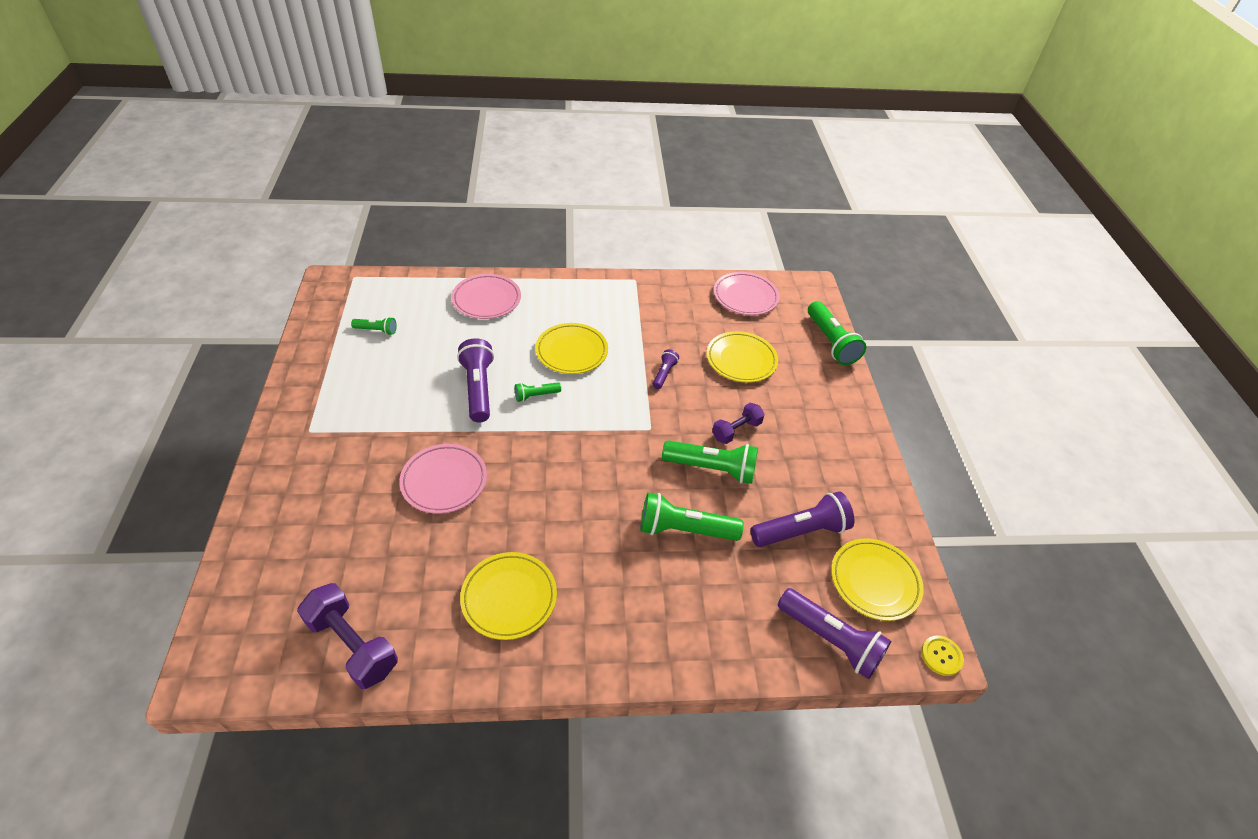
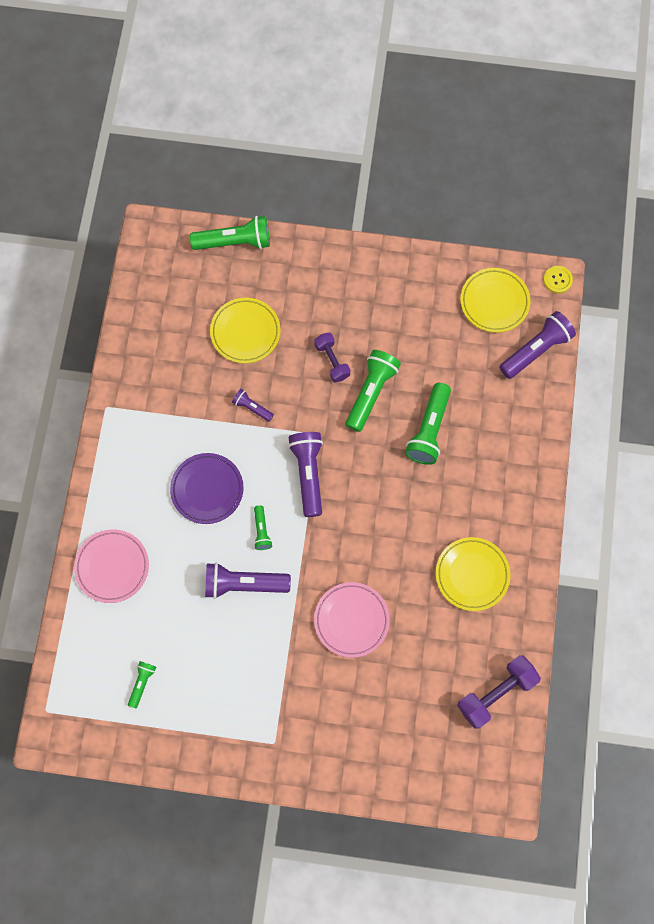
camera: 75 degrees left, 25 degrees up
(571, 352) = (207, 489): yellow plate -> purple plate
(745, 297) = (154, 302): pink plate -> none
(801, 531) = (443, 340): purple flashlight -> purple flashlight (308, 474)

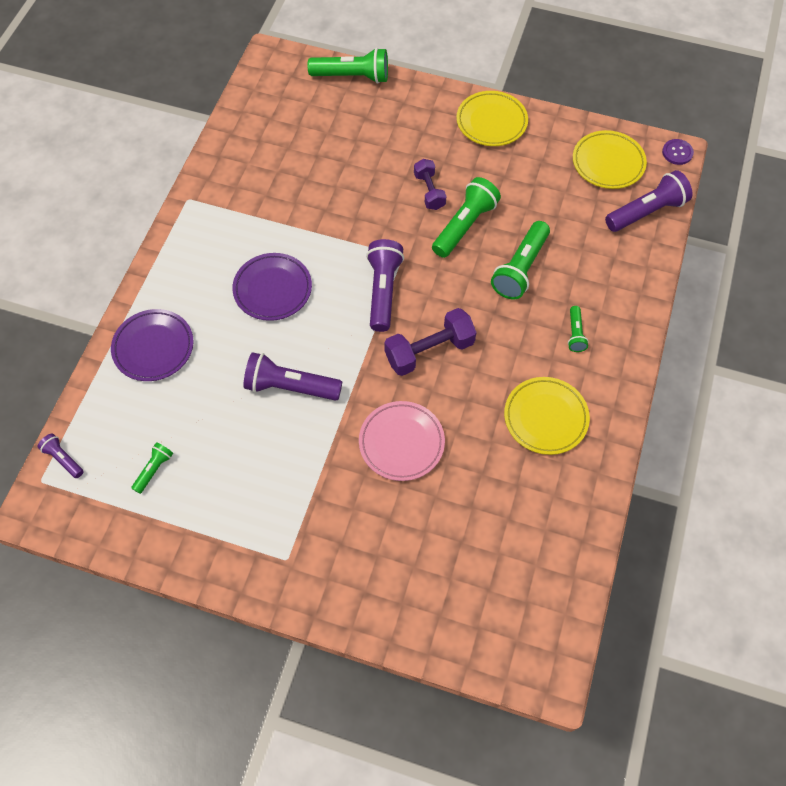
camera: 10 degrees right, 10 degrees down
(112, 567) = (153, 347): pink plate -> purple plate
(245, 332) = (345, 154): yellow plate -> yellow plate (491, 122)
(252, 408) = (337, 221): purple flashlight -> purple flashlight (63, 459)
(262, 531) = (321, 337): green flashlight -> green flashlight (575, 334)
(496, 693) = (555, 548): purple dumbbell -> purple dumbbell (429, 351)
(557, 280) = (677, 153): yellow button -> purple button

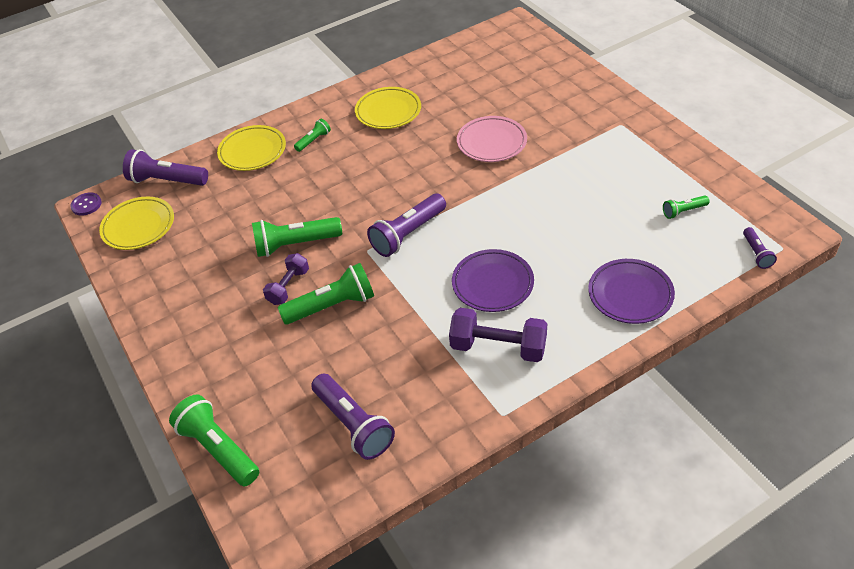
camera: 135 degrees left, 15 degrees down
(290, 387) = (539, 210): purple flashlight -> purple flashlight (354, 424)
(429, 351) = (418, 180): purple dumbbell -> purple dumbbell (498, 347)
(491, 122) = (167, 314): yellow plate -> yellow plate (252, 151)
(520, 269) = (296, 194): green flashlight -> green flashlight (332, 305)

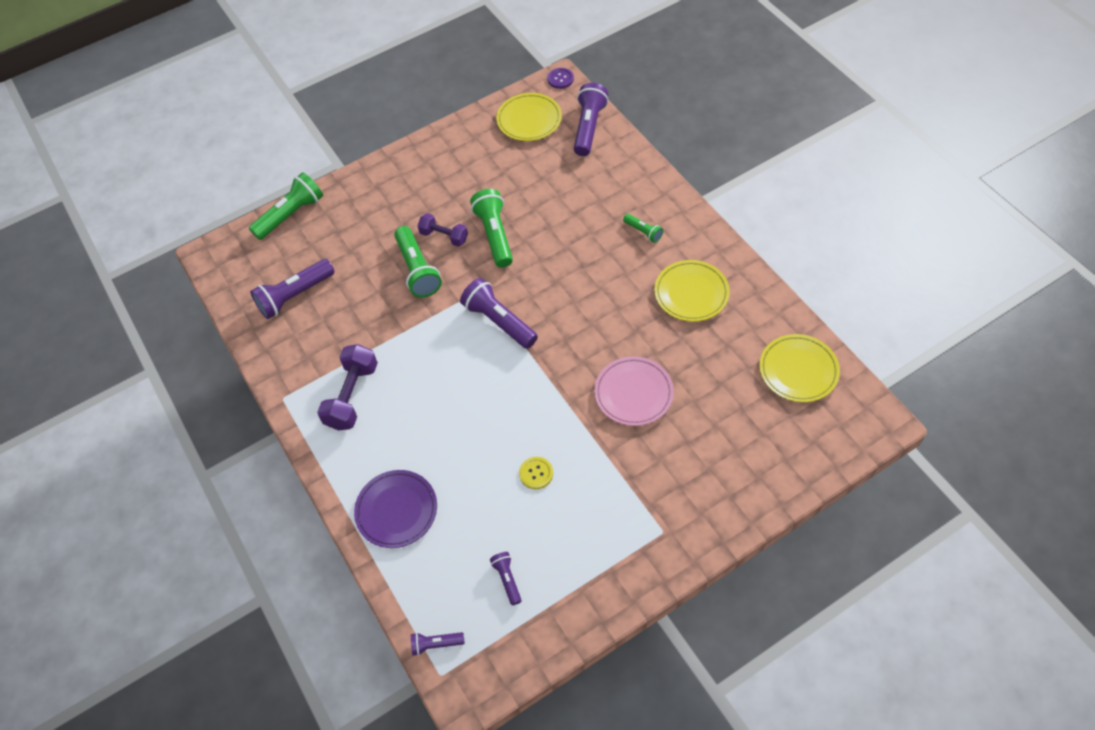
camera: 90 degrees right, 10 degrees up
(252, 151) = (628, 184): yellow plate -> yellow plate (798, 370)
(492, 284) = (426, 392): purple plate -> none
(577, 199) = (536, 473): none -> yellow button
(683, 211) = (507, 579): green flashlight -> purple flashlight

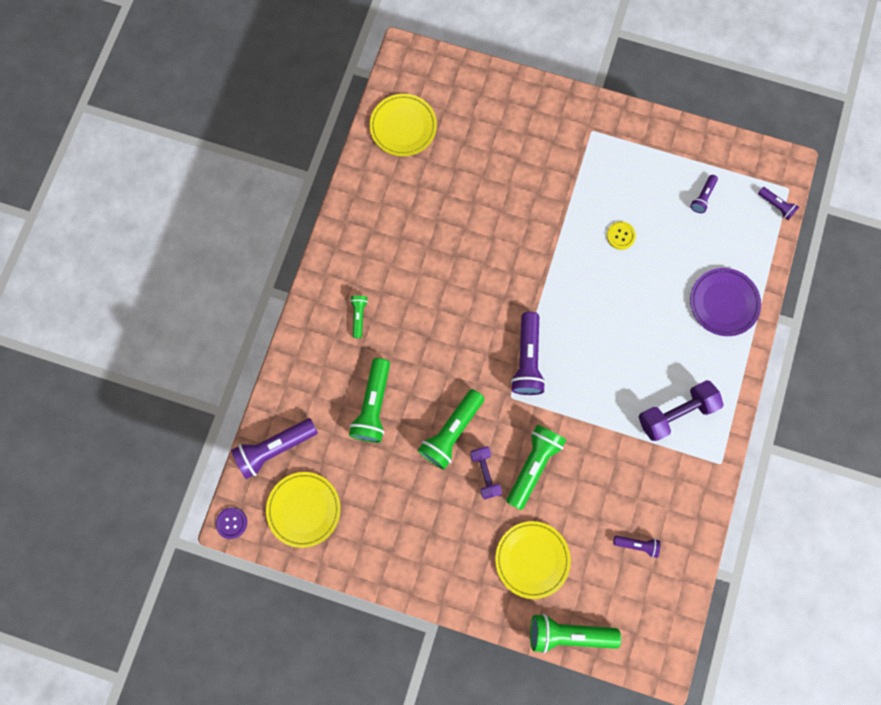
camera: 135 degrees left, 20 degrees up
(295, 296) = (636, 544): purple flashlight -> purple flashlight, size x0.52
(563, 200) = (374, 405): none -> green flashlight
(633, 393) = (508, 219): pink plate -> none
(691, 293) = (391, 240): yellow plate -> yellow plate (532, 559)

